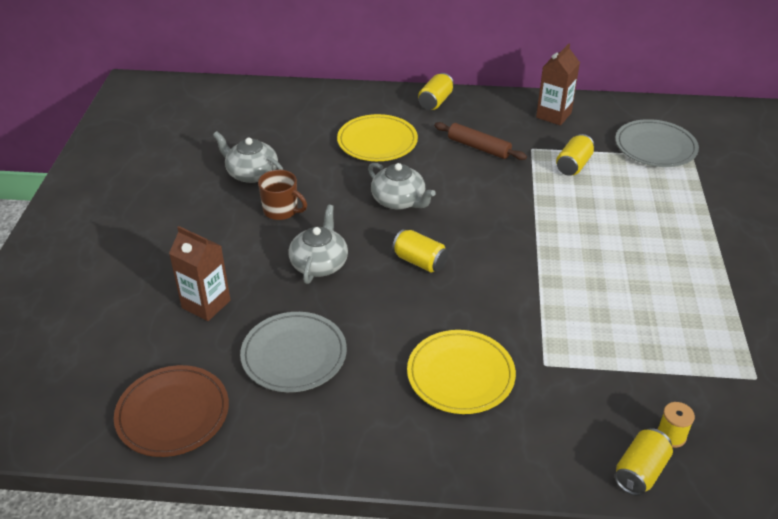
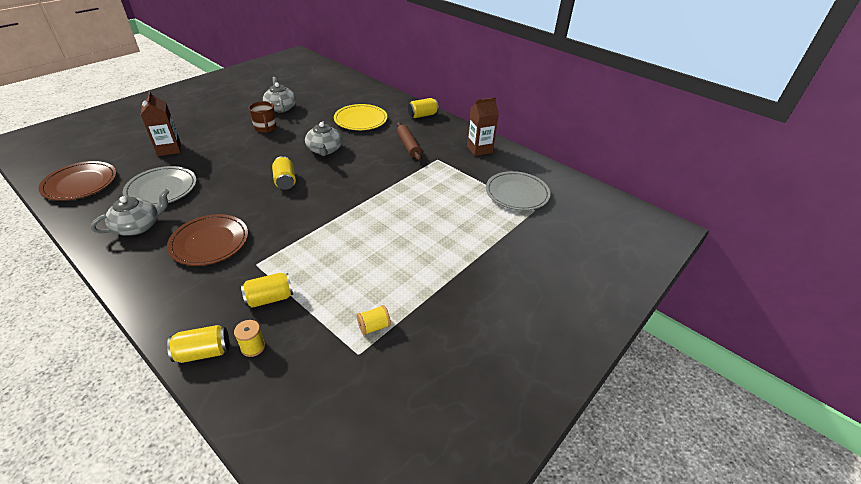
camera: 35 degrees right, 0 degrees up
(319, 263) = (241, 158): grey teapot -> grey teapot (138, 226)
(460, 375) = (210, 242): yellow plate -> brown plate
(573, 165) = (447, 178): yellow can -> yellow can (270, 298)
(733, 348) = (374, 326): none -> yellow spool

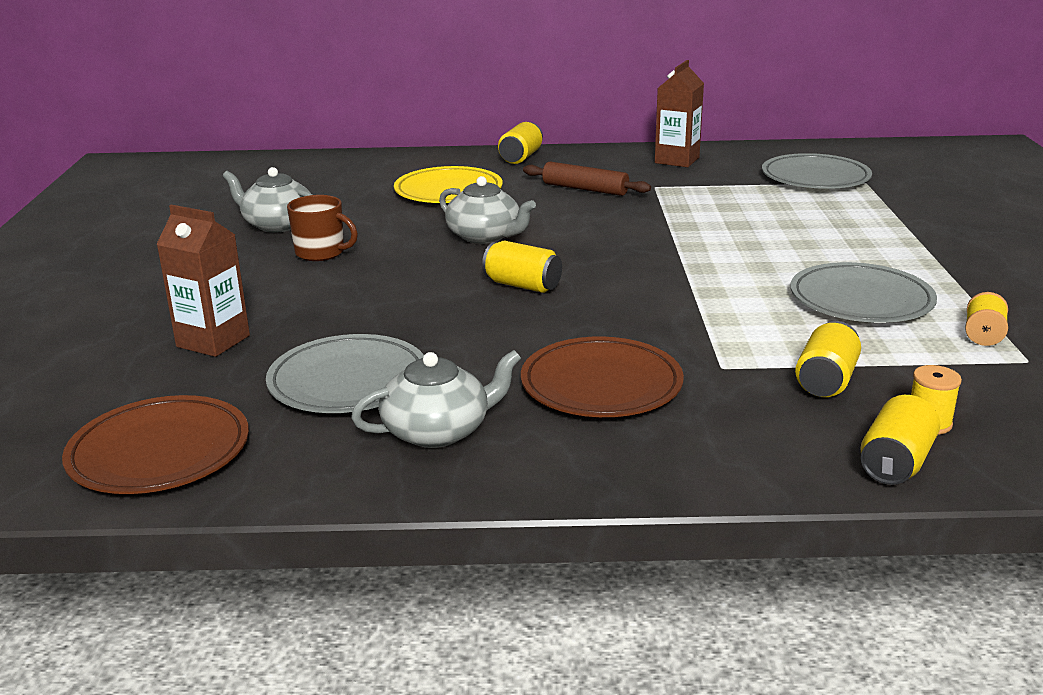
camera: 40 degrees left, 15 degrees down
(138, 226) = (438, 431): grey teapot -> grey teapot turned 60 degrees clockwise
(373, 271) = (861, 300): none -> grey plate

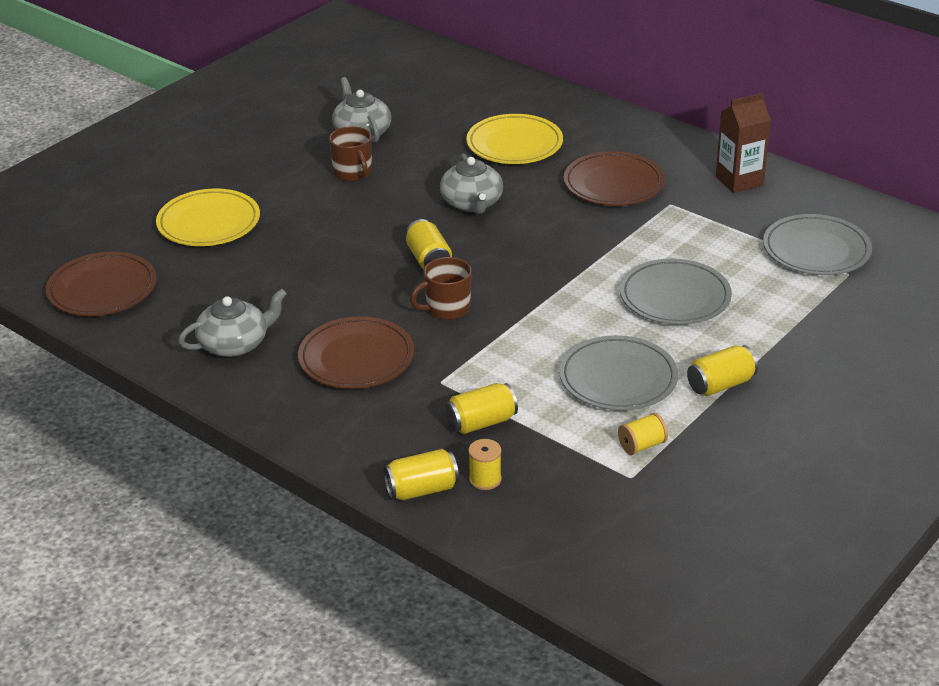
camera: 40 degrees right, 10 degrees up
(213, 341) = (209, 223): brown carton -> yellow plate
(348, 381) = (236, 287): grey plate -> grey plate (675, 297)
(438, 431) = (235, 344): grey teapot -> grey teapot turned 45 degrees counterclockwise
(521, 157) = (623, 126): yellow can -> yellow can (720, 385)
(585, 189) = (613, 184): brown rolling pin -> brown plate
(612, 312) = (446, 309): none -> brown mug

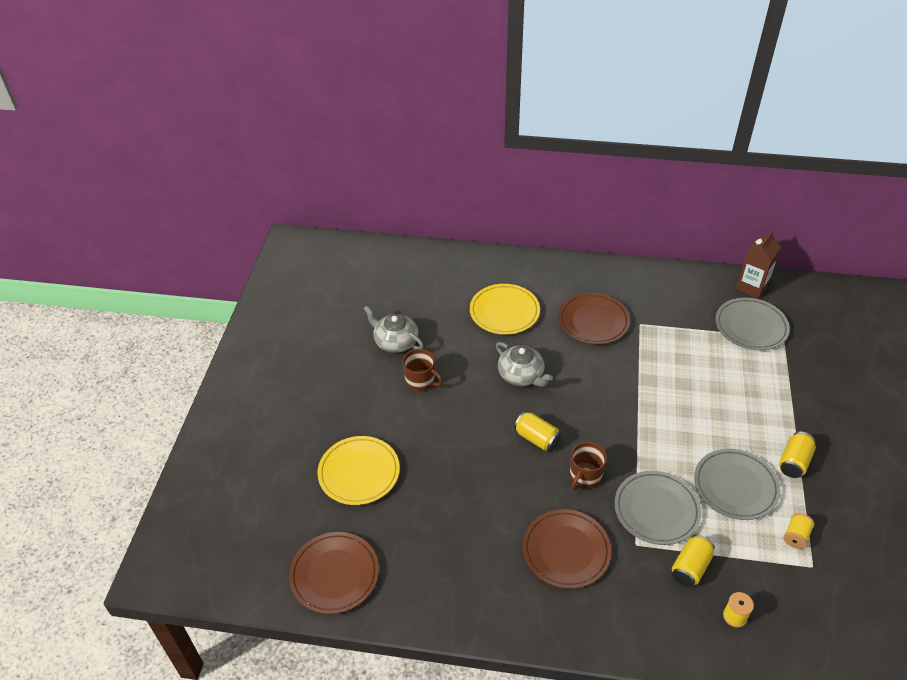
camera: 30 degrees left, 10 degrees up
(235, 344) = (474, 579): grey teapot -> none
(422, 489) = (706, 647): yellow can -> none
(675, 297) = (708, 401): grey plate -> grey plate (656, 510)
(739, 181) = (662, 288): brown carton -> brown carton (752, 287)

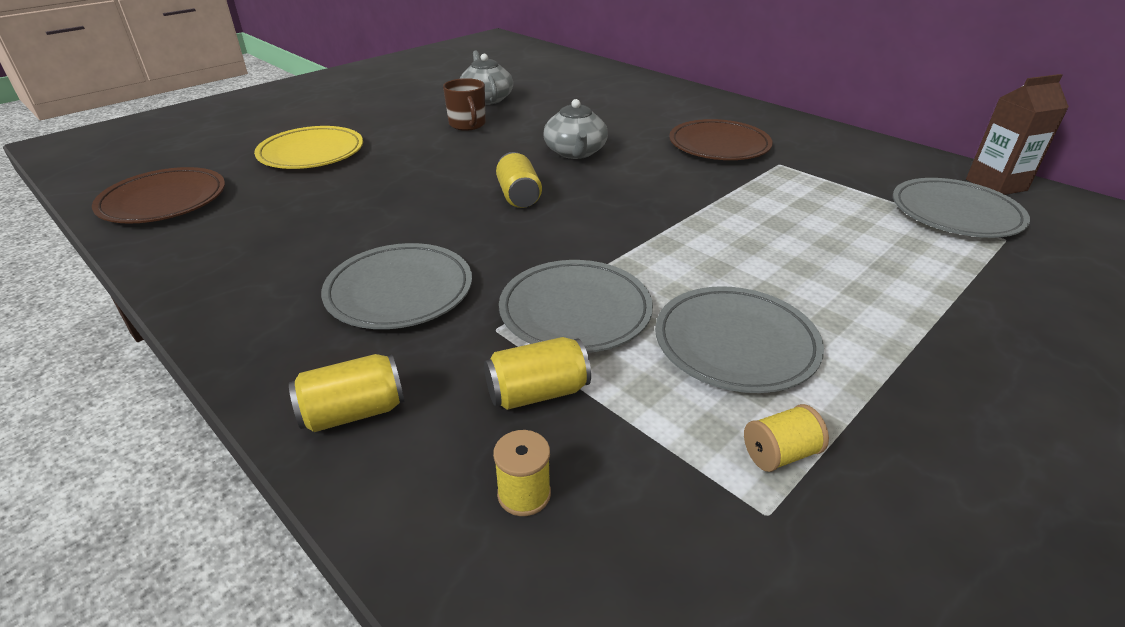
camera: 35 degrees right, 10 degrees down
(504, 312) = (623, 113): yellow plate -> none
(566, 551) = (399, 291): brown plate -> grey plate
(585, 477) = (526, 244): brown mug -> none
(794, 462) = (883, 364): yellow can -> yellow can (353, 412)

